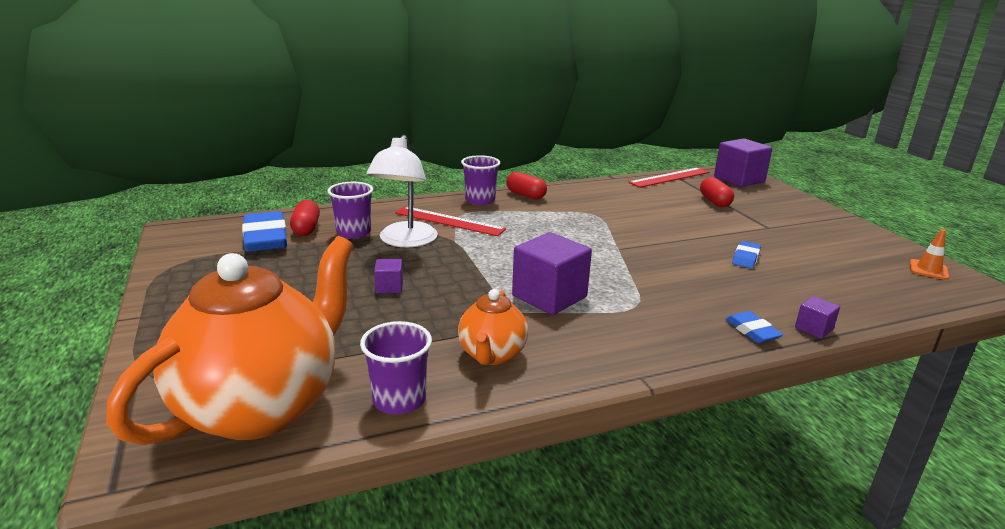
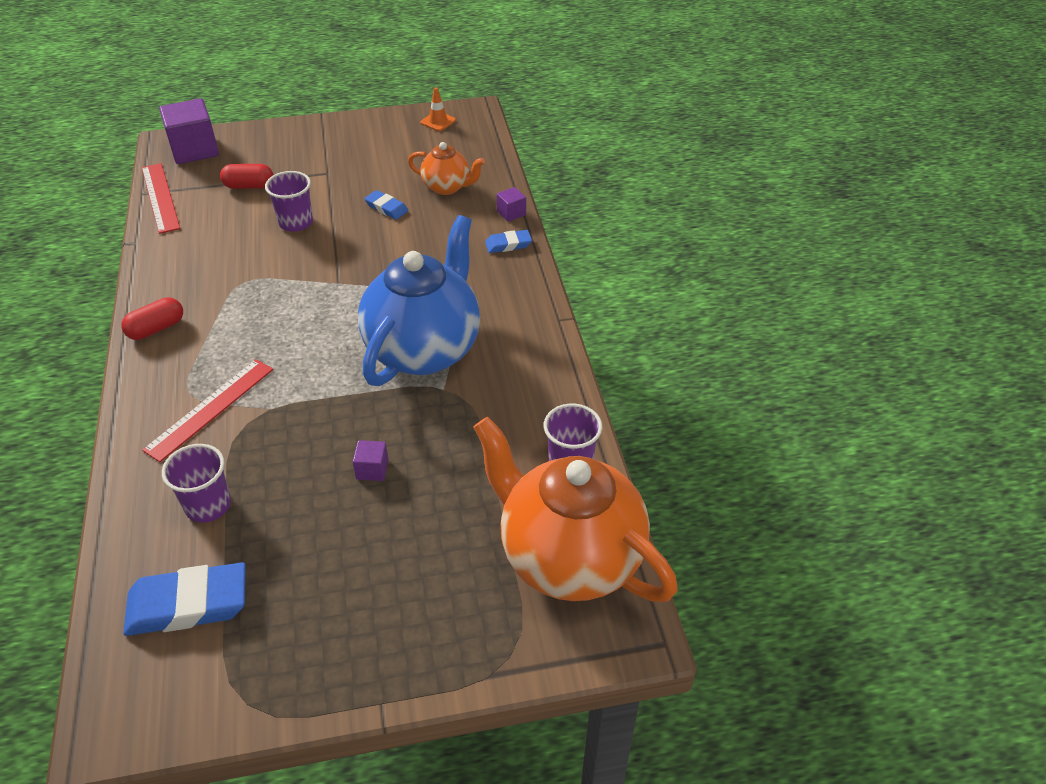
camera: 80 degrees left, 20 degrees up
(306, 228) = (172, 559): red capsule -> none
(405, 241) = (256, 454): white lamp -> none
(480, 200) = (152, 373): purple cup -> purple cup (296, 222)
(492, 355) = (515, 401): orange teapot -> orange teapot (447, 187)
(549, 296) = (424, 349): purple cube -> blue teapot

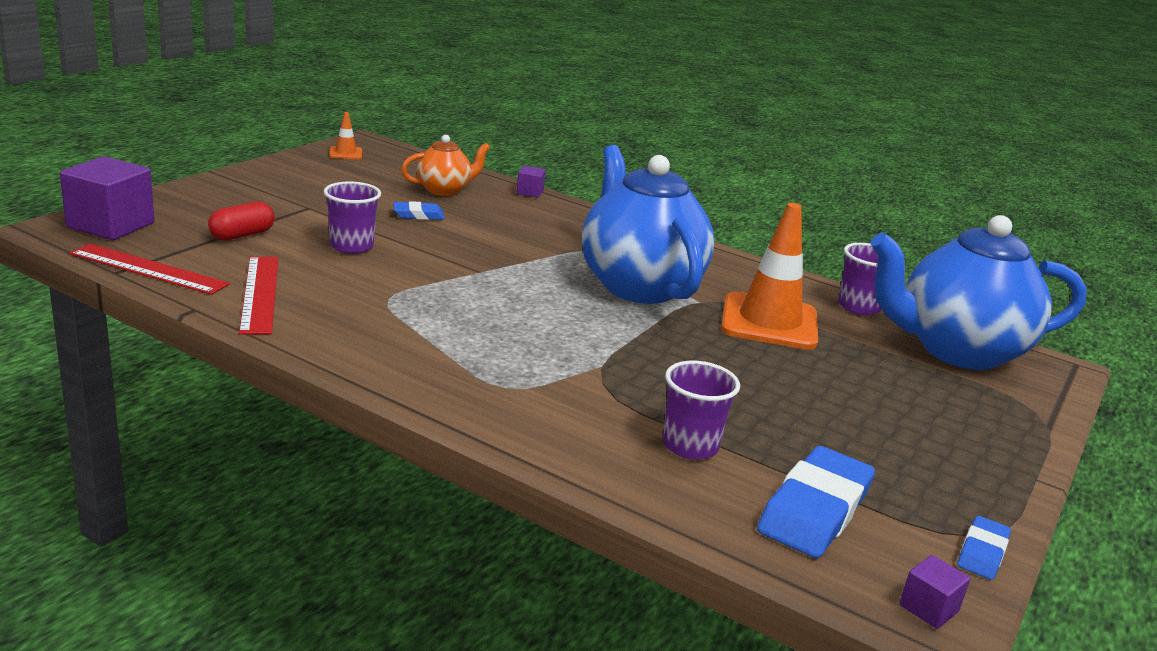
camera: 50 degrees left, 20 degrees down
(156, 328) = (370, 359): red capsule -> none
(210, 408) = (550, 388): red ruler -> red ruler (260, 293)
(372, 469) = (755, 365): purple cube -> purple cube (928, 608)
(460, 437) = (769, 322): none -> orange traffic cone
(508, 244) = (567, 210): blue eraser -> blue eraser (982, 552)
(569, 558) = (957, 351): orange teapot -> blue teapot

